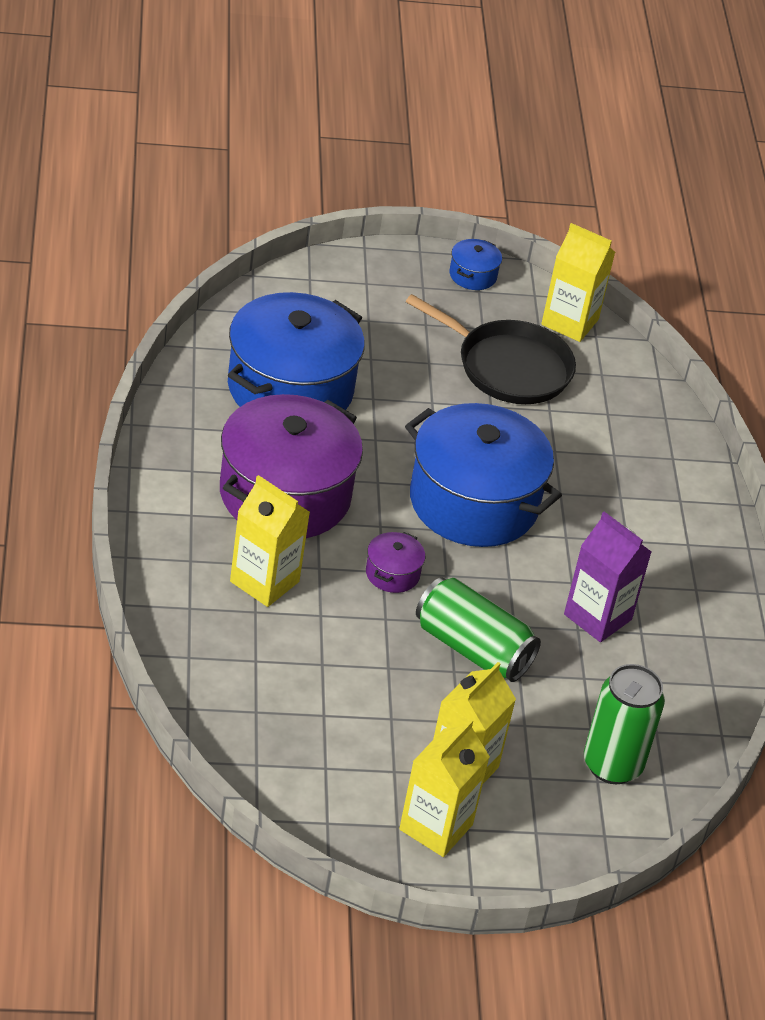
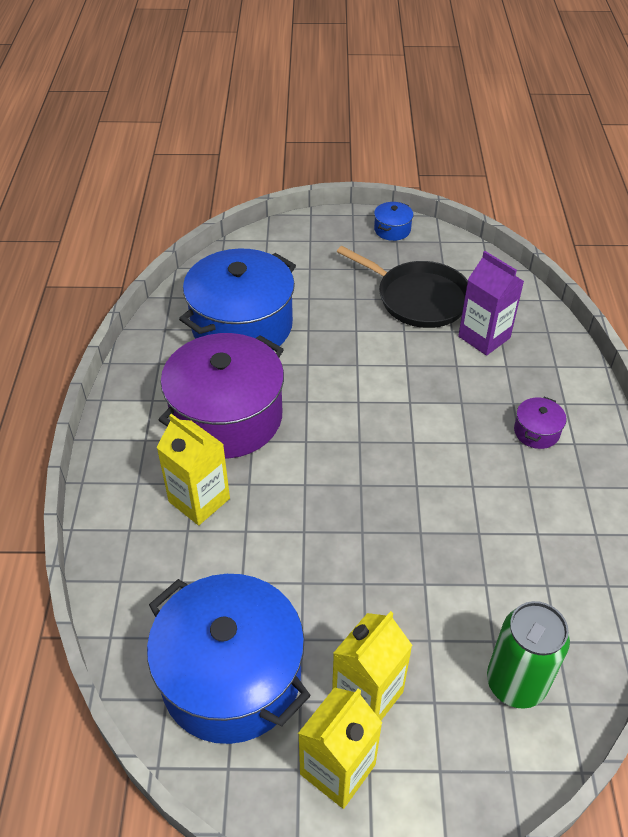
camera: 10 degrees right, 5 degrees up
(392, 573) = (313, 486): purple pot -> purple pot (536, 432)
(472, 649) = (381, 558): green can -> none
(473, 502) = (387, 415): blue pot -> blue pot (231, 676)
(570, 322) = (467, 260): yellow carton -> none
(597, 617) = (496, 519): purple carton -> purple carton (484, 337)

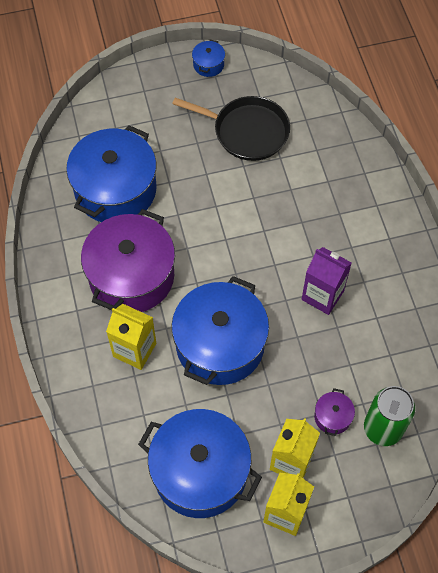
camera: 15 degrees left, 15 degrees up
(312, 519) = (220, 344): none -> blue pot
(484, 337) = (306, 158): purple carton -> purple carton (322, 295)
(536, 432) = (361, 235): purple pot -> purple pot (332, 417)

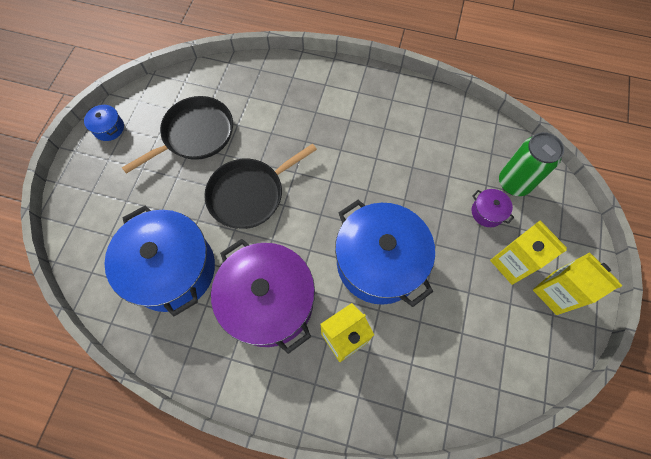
camera: 60 degrees left, 5 degrees up
(200, 472) = (489, 343): blue pot -> none
(218, 207) = (249, 194): none -> black pan
(322, 295) = (379, 162): purple carton -> none

